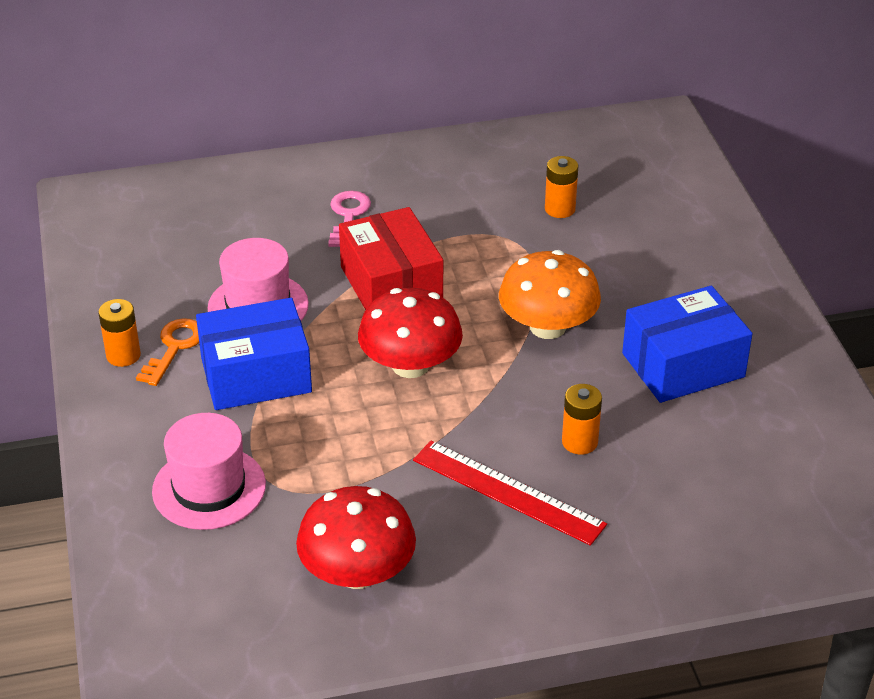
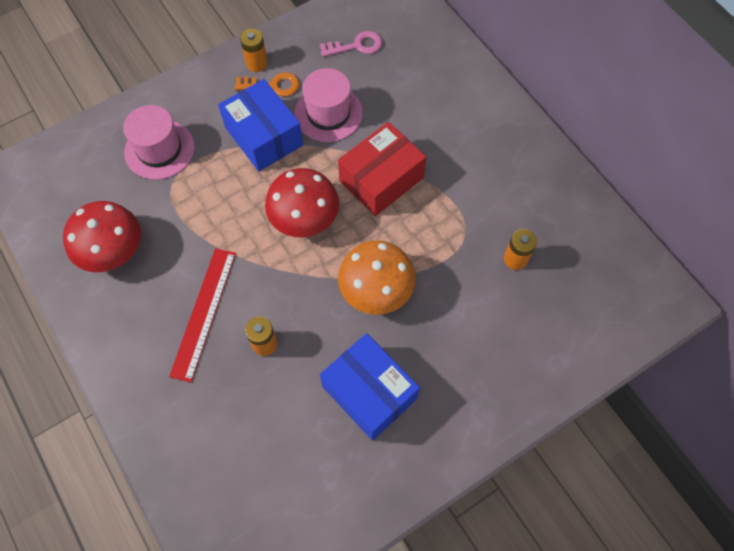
camera: 70 degrees right, 25 degrees up
(348, 216) = (443, 129): pink key -> pink key (356, 46)

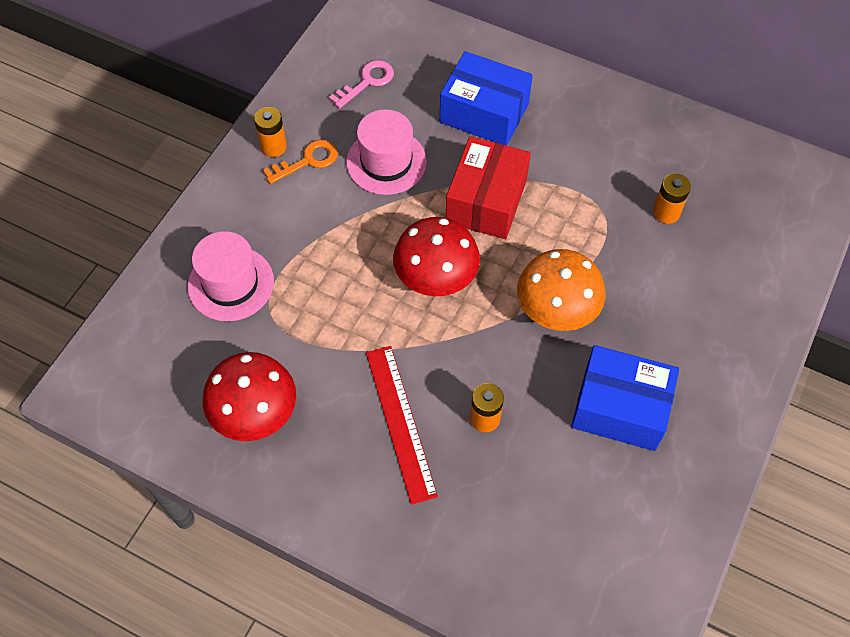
camera: 30 degrees left, 5 degrees down
(263, 136) = (335, 216): blue box -> blue box (484, 113)

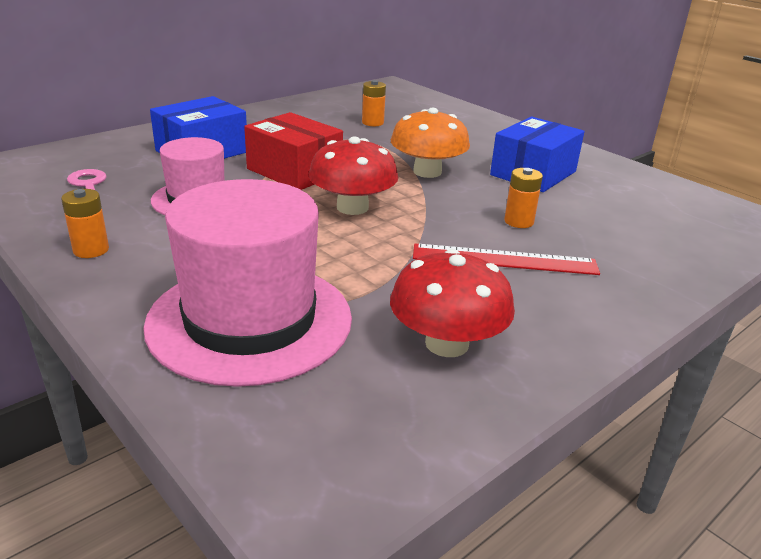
camera: 70 degrees left, 30 degrees down
(231, 283) = (250, 320): pink hat -> pink hat, size x1.71
(307, 161) = (139, 236): orange key -> none

